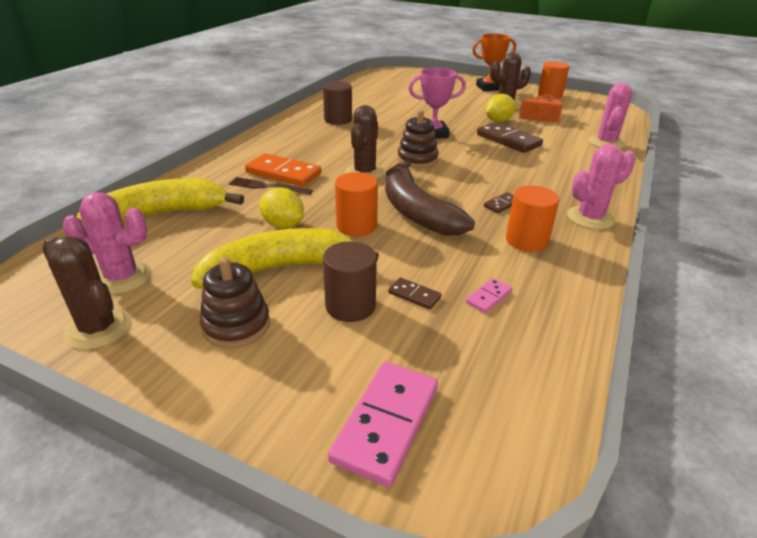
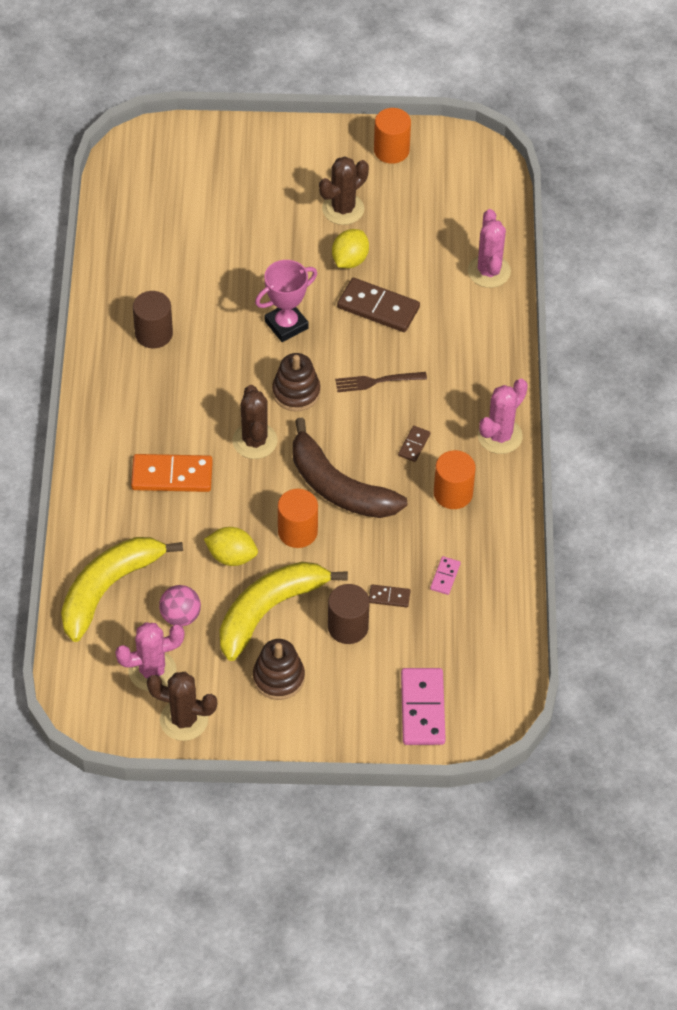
camera: 25 degrees left, 20 degrees up
(196, 248) = (180, 616): none -> pink ball
(267, 187) = (173, 505): brown fork -> brown fork (376, 381)
(488, 87) = (301, 155): orange trophy -> none
(541, 117) = (399, 227): orange cheese -> none

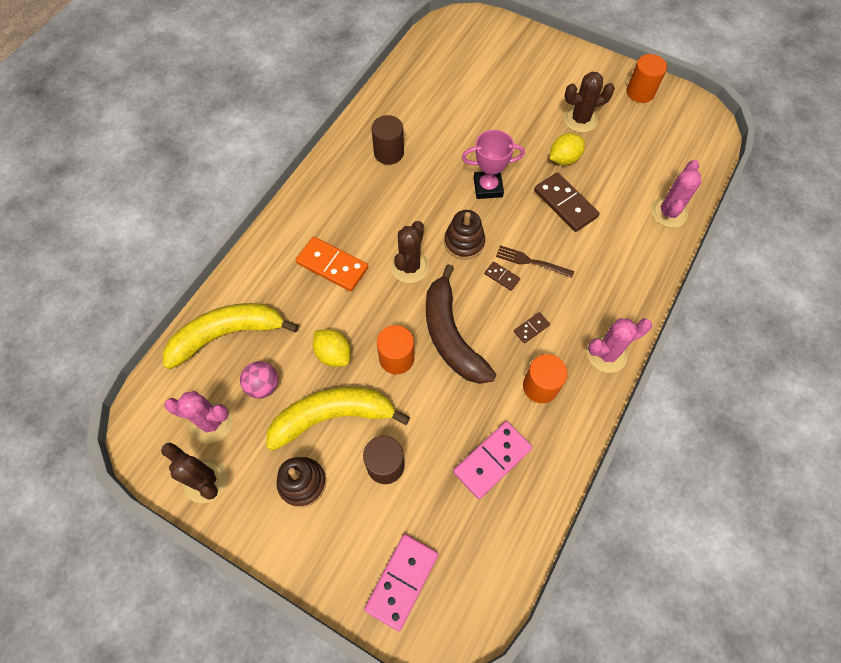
camera: 30 degrees right, 10 degrees up
(389, 597) = (435, 455): brown domino -> brown domino (502, 276)
(445, 576) = (492, 460): pink domino -> pink domino, size x2.03

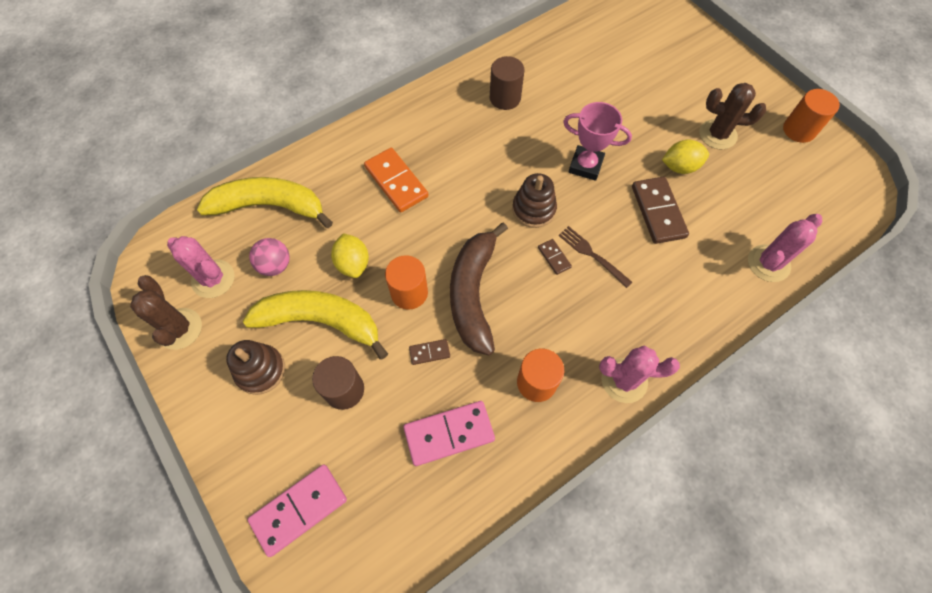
camera: 25 degrees right, 0 degrees up
(410, 267) = (468, 212): brown cactus -> none
(531, 328) = (558, 320): brown domino -> brown domino (429, 352)

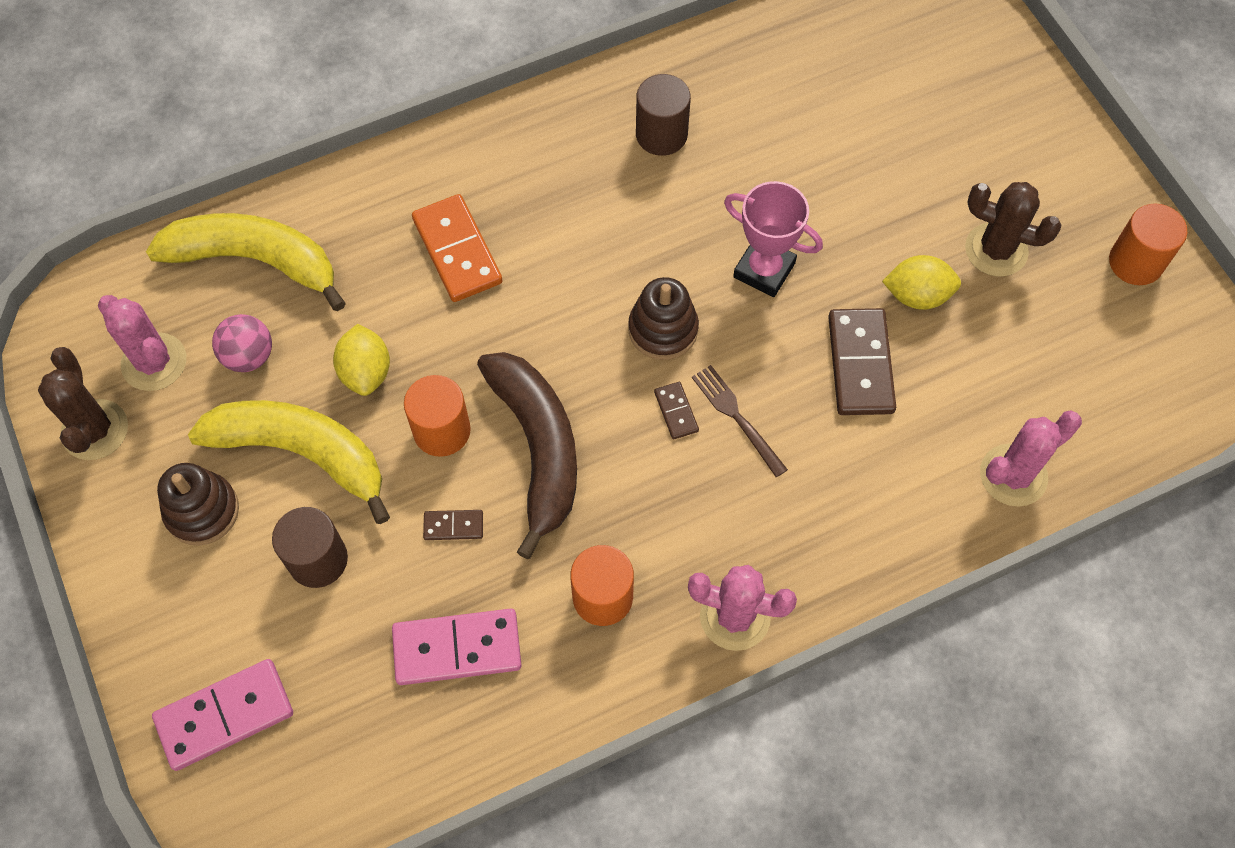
camera: 10 degrees right, 0 degrees up
(473, 294) = (538, 448): brown banana -> brown banana turned 150 degrees clockwise

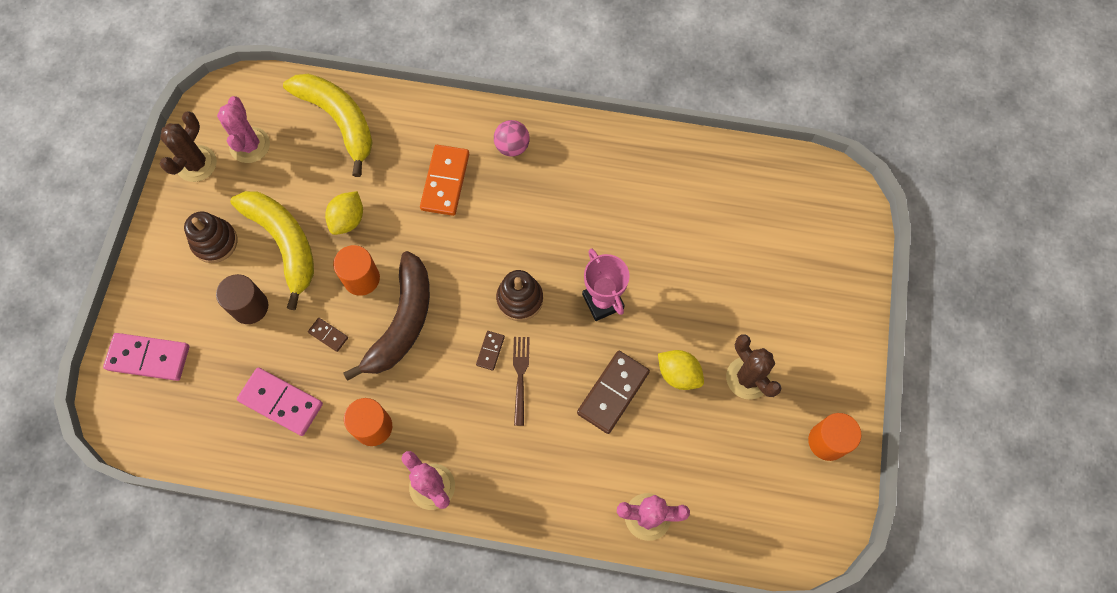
camera: 35 degrees right, 5 degrees up
(249, 356) = (297, 172): pink ball -> pink ball (512, 147)
(661, 134) = (608, 183): brown cylinder -> none

